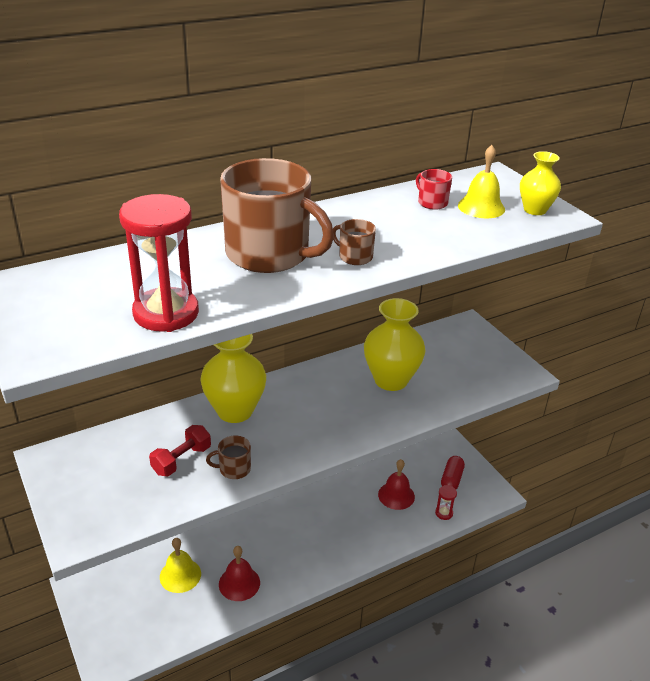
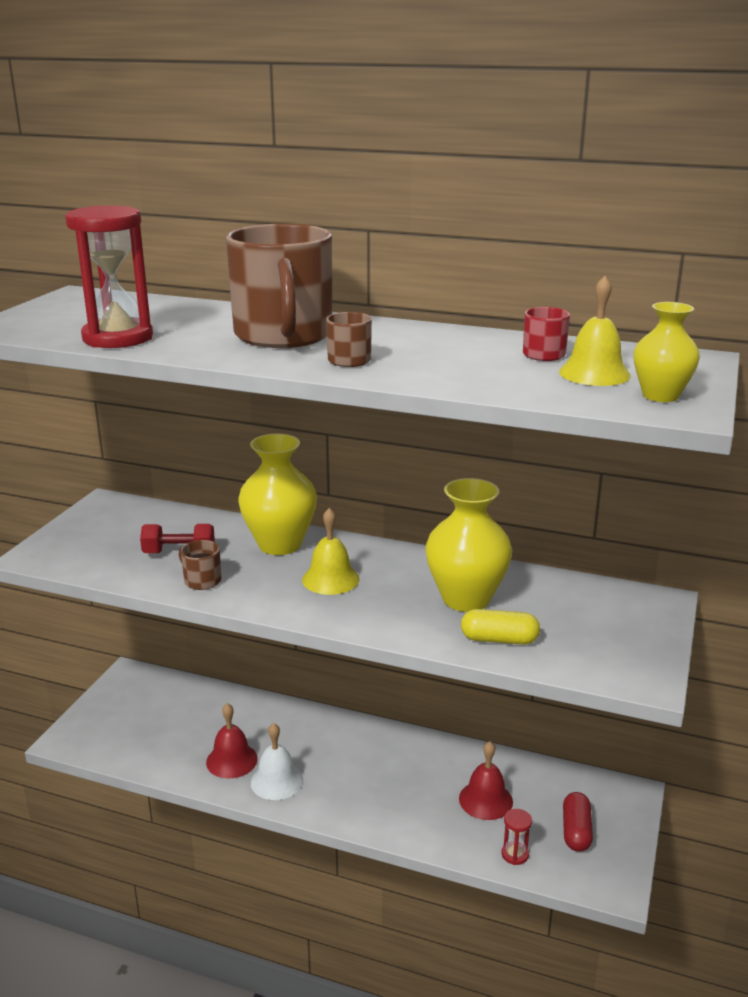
camera: 50 degrees right, 10 degrees down
(180, 575) = (200, 720): yellow bell -> yellow bell (330, 579)
(283, 573) = (276, 781): none -> white bell
(442, 394) = (499, 639): none -> yellow capsule
(451, 479) = (576, 831): red capsule -> red capsule turned 60 degrees counterclockwise

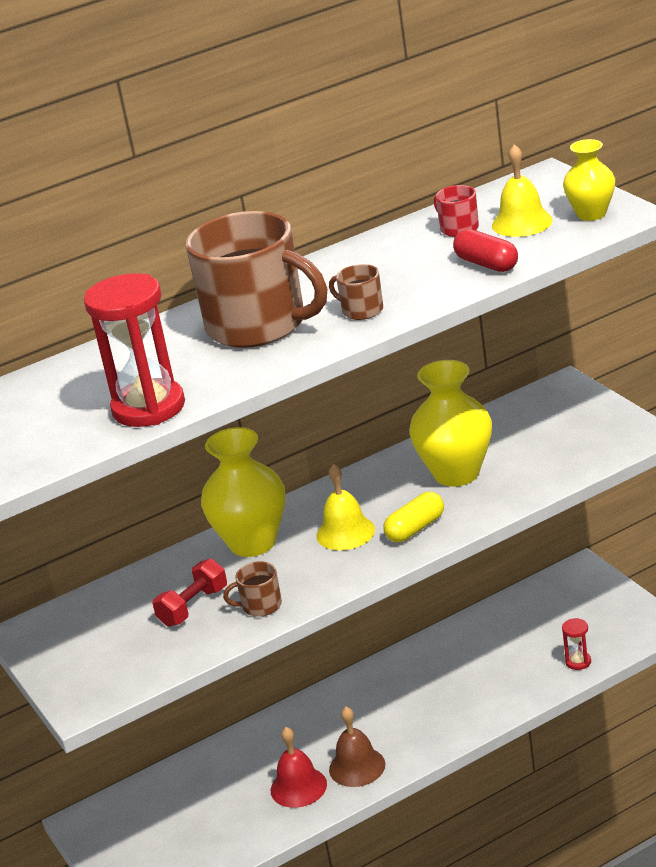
camera: 45 degrees left, 5 degrees up
(276, 781) = (357, 767): white bell -> brown bell
(485, 800) = (508, 650): red bell -> none
(499, 639) = (527, 479): yellow capsule -> yellow capsule (415, 529)
(576, 831) = (588, 618): red capsule -> red capsule (487, 264)

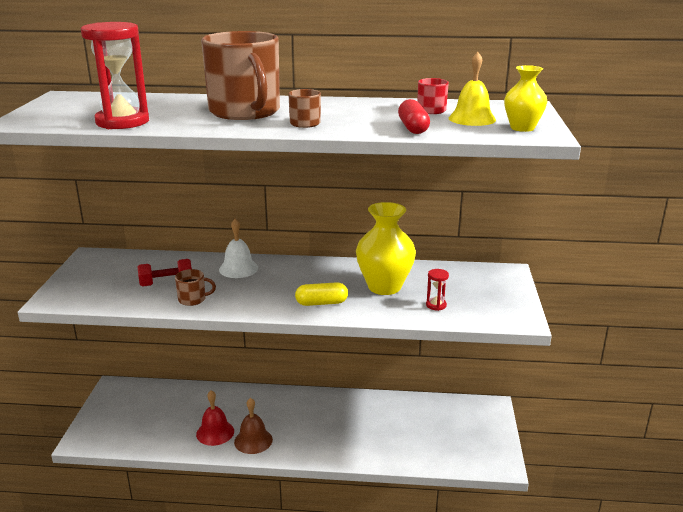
camera: 30 degrees right, 5 degrees down
(252, 543) = (238, 268): yellow vase -> white bell
(260, 606) = (193, 299): brown mug -> brown mug turned 150 degrees clockwise
(345, 532) = (286, 286): yellow bell -> none
(578, 662) = (432, 457): red hourglass -> red hourglass (436, 305)

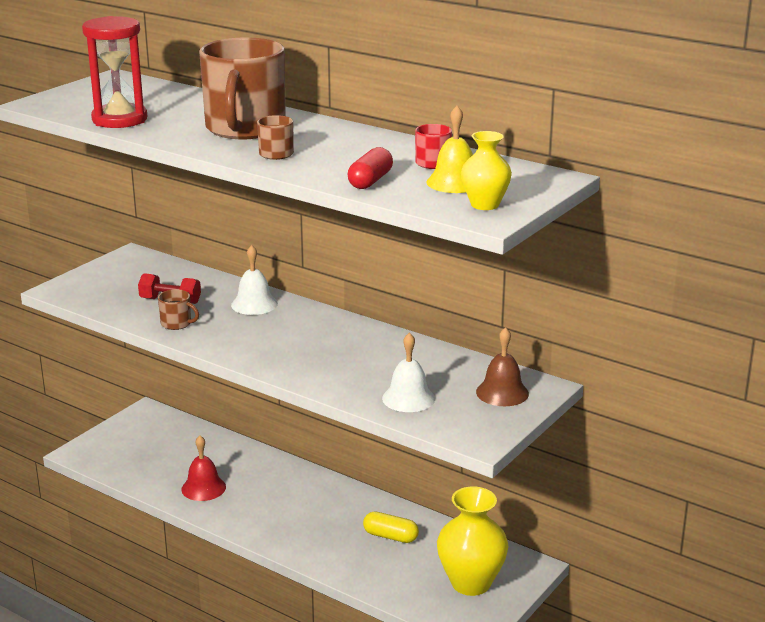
camera: 30 degrees right, 0 degrees up
(253, 440) = (233, 508): brown bell -> brown bell (502, 392)
(321, 303) = (293, 362): yellow capsule -> yellow capsule (390, 536)
(384, 287) = (379, 364): yellow vase -> yellow vase (471, 583)
(436, 305) = (408, 398): red hourglass -> white bell

